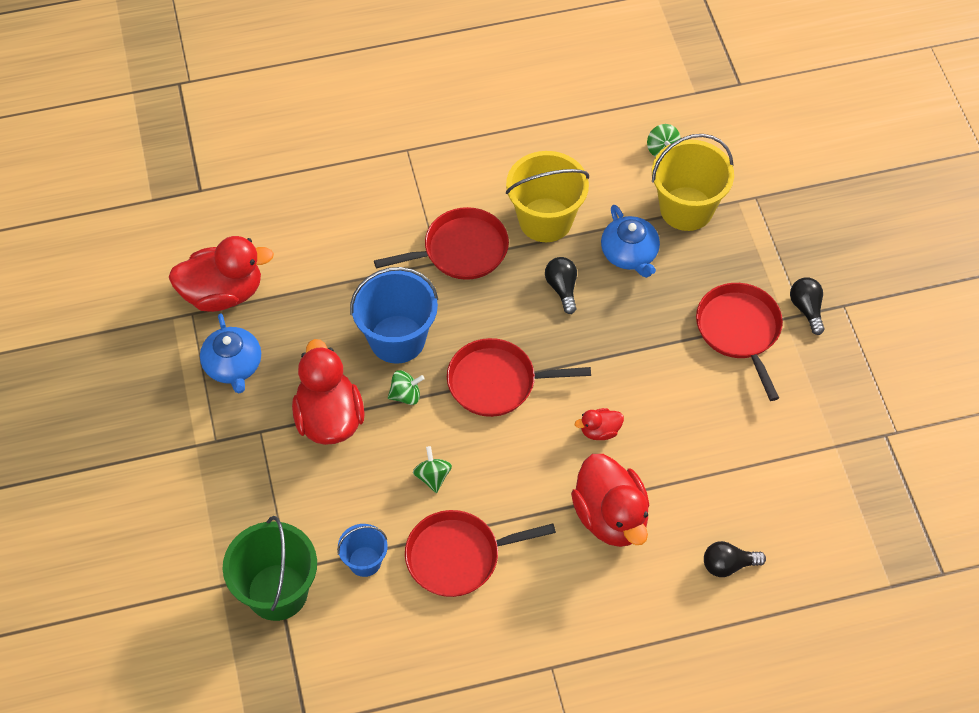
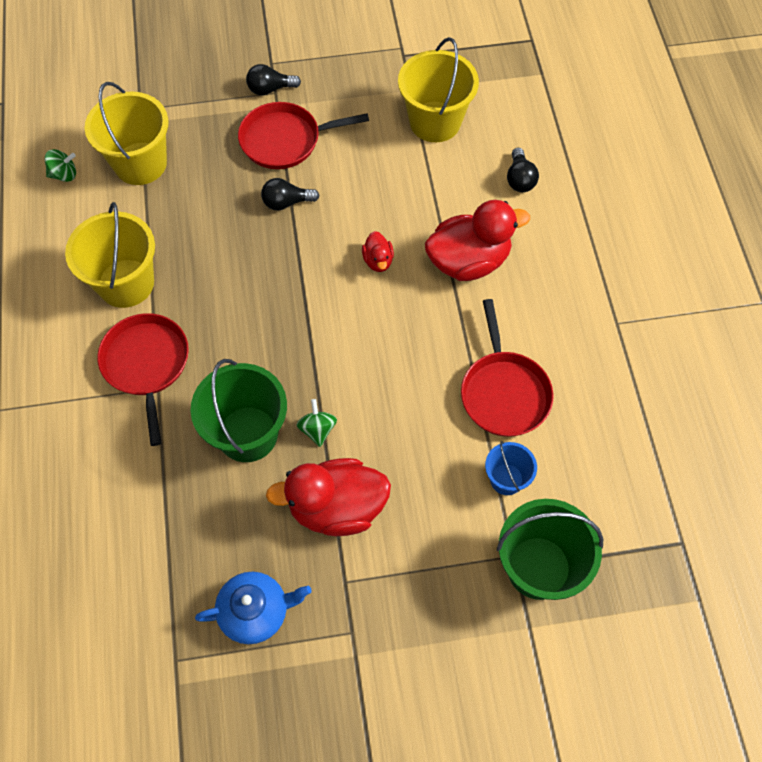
camera: 85 degrees left, 5 degrees up
(223, 293) = (153, 622): red duck -> none
(397, 339) = (247, 434): blue bucket -> green bucket
(432, 477) = (415, 410): green spinning top -> none
(496, 382) = (313, 343): red pan -> none
(562, 288) = (212, 276): black light bulb -> black light bulb (286, 202)
(629, 254) = (183, 215): blue teapot -> none
(793, 474) = (435, 122): none -> yellow bucket

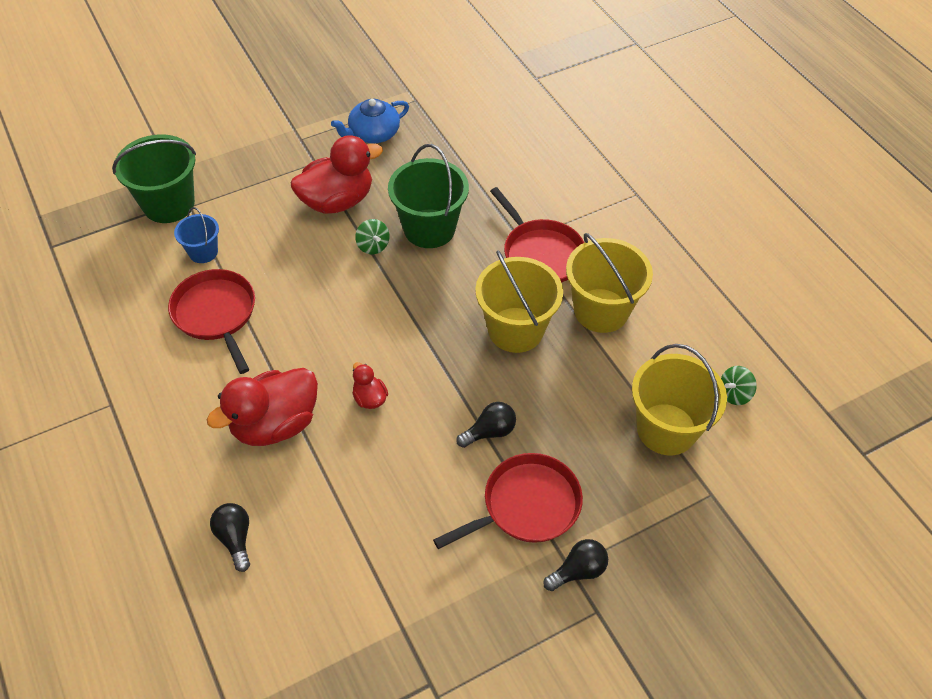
camera: 160 degrees right, 10 degrees down
(435, 122) = (357, 588): yellow bucket -> yellow bucket (515, 330)

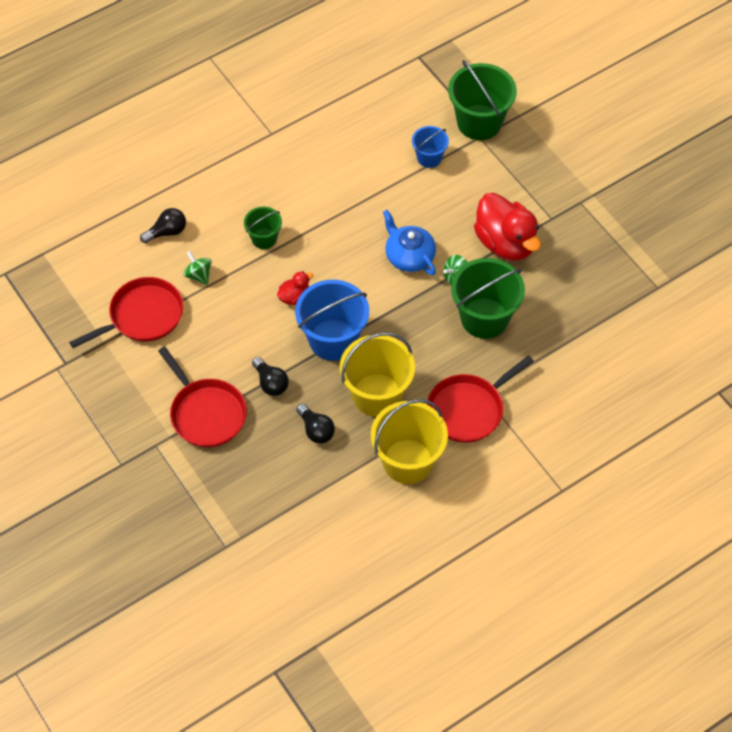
camera: 85 degrees right, 5 degrees up
(216, 314) = (365, 180): red pan -> red pan (143, 316)
(275, 424) = (264, 238): red duck -> green bucket
(373, 133) = (600, 258): blue teapot -> blue teapot (409, 256)
(437, 364) = (333, 340): none -> blue bucket
(578, 571) = (153, 451): black light bulb -> black light bulb (316, 430)
(666, 429) = (285, 514): yellow bucket -> none
(734, 394) = (328, 569): green spinning top -> green spinning top (198, 275)

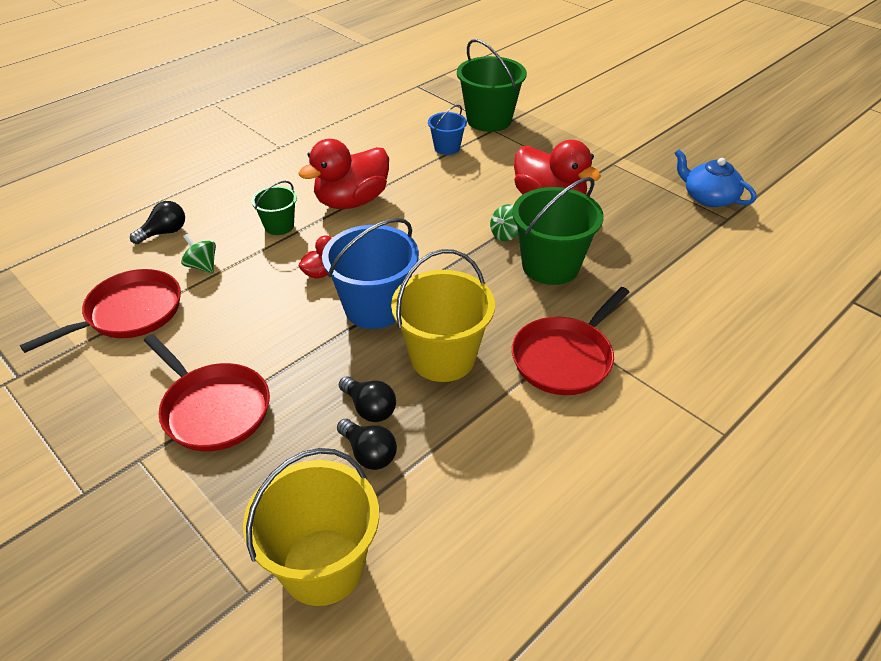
camera: 10 degrees left, 15 degrees down
(271, 383) = (301, 362): black light bulb -> black light bulb (369, 453)
(330, 217) = (352, 201): none -> red duck
(408, 461) = (504, 429): yellow bucket -> yellow bucket (323, 566)
(409, 256) = (447, 223): blue teapot -> blue teapot (708, 197)

